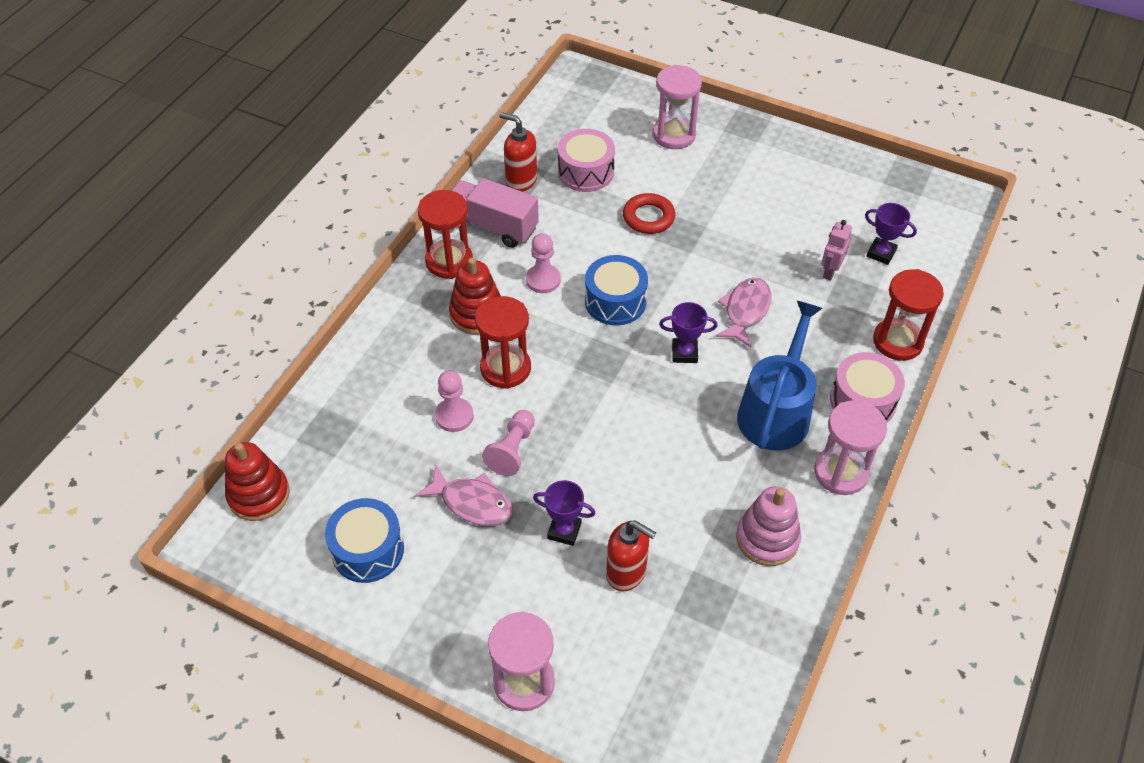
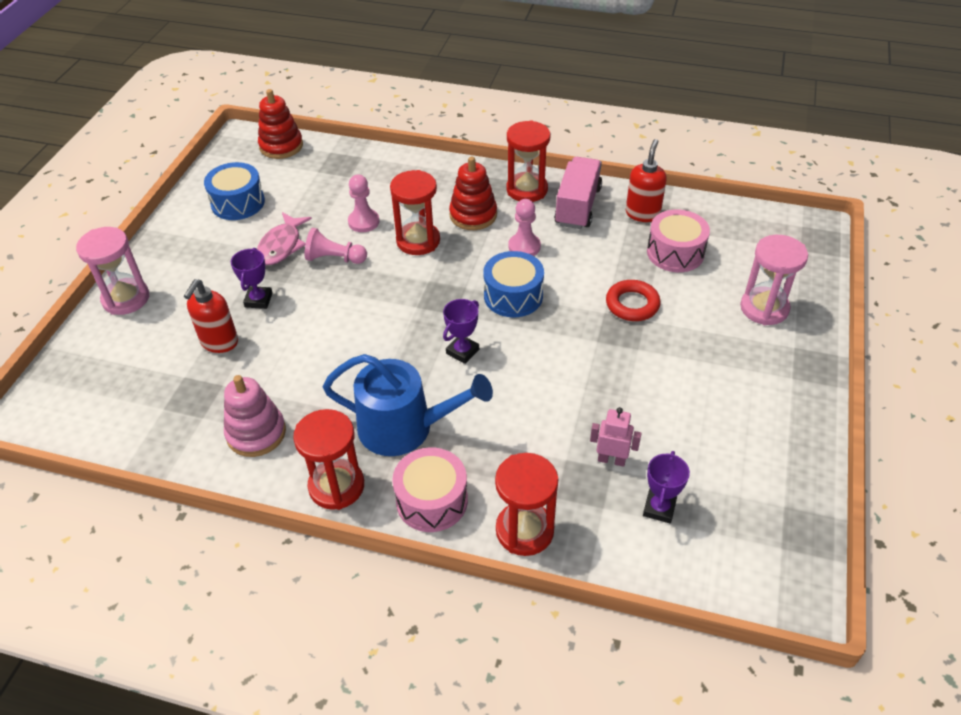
camera: 80 degrees right, 5 degrees down
(684, 353) = (462, 351): purple trophy -> purple trophy turned 45 degrees clockwise
(745, 311) = (530, 392): pink fish -> none
(841, 472) = (336, 486): pink hourglass -> red hourglass

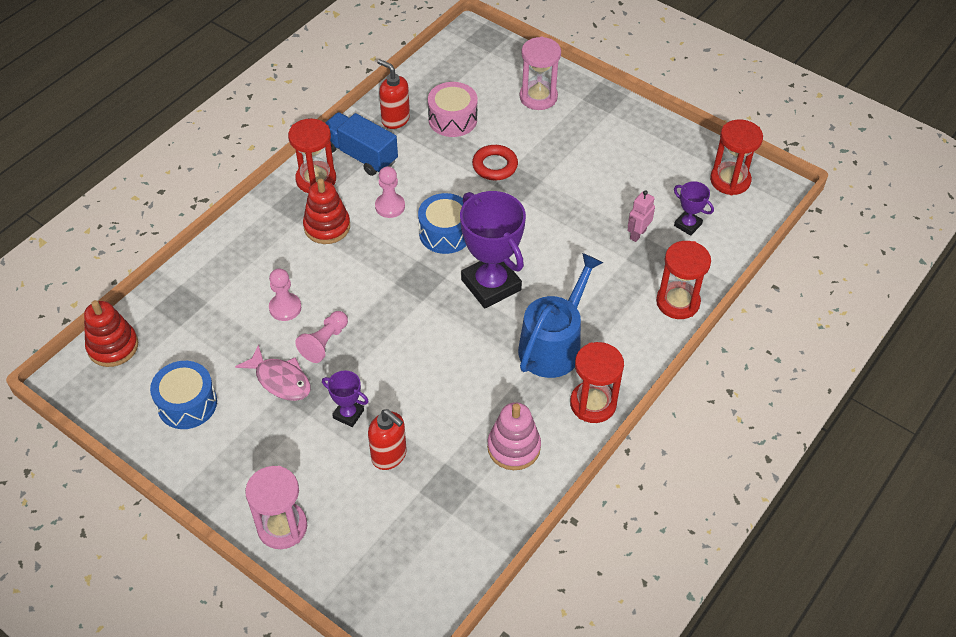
camera: 70 degrees left, 5 degrees up
(418, 241) = (338, 275): red hourglass -> red hourglass (730, 180)
(432, 500) = (631, 347): pink drum -> none
(462, 351) = (491, 285): purple trophy -> purple trophy, size x2.08
(577, 206) = (360, 155): pink truck -> blue truck

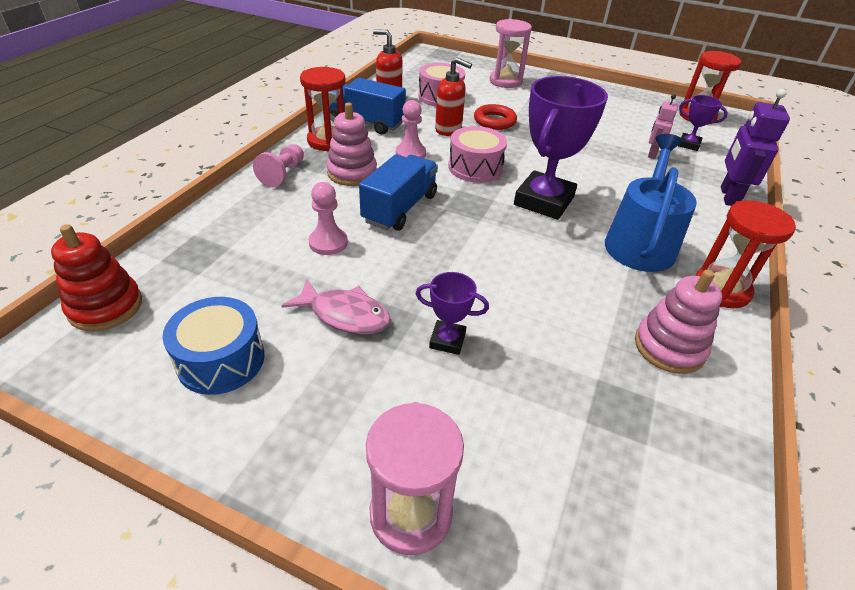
camera: 15 degrees left, 10 degrees down
(324, 343) = (387, 270): pink pawn -> pink pawn (283, 174)
(327, 227) = (352, 173): red stacking toy -> pink stacking toy
(356, 277) = (400, 208): none -> blue truck
(389, 456) = (523, 382): red soap dispenser -> red soap dispenser (448, 130)
(445, 233) = (475, 167): blue drum -> pink drum
(491, 285) = (543, 201): purple trophy -> purple trophy turned 75 degrees clockwise
(677, 302) = (728, 196): red hourglass -> purple robot

